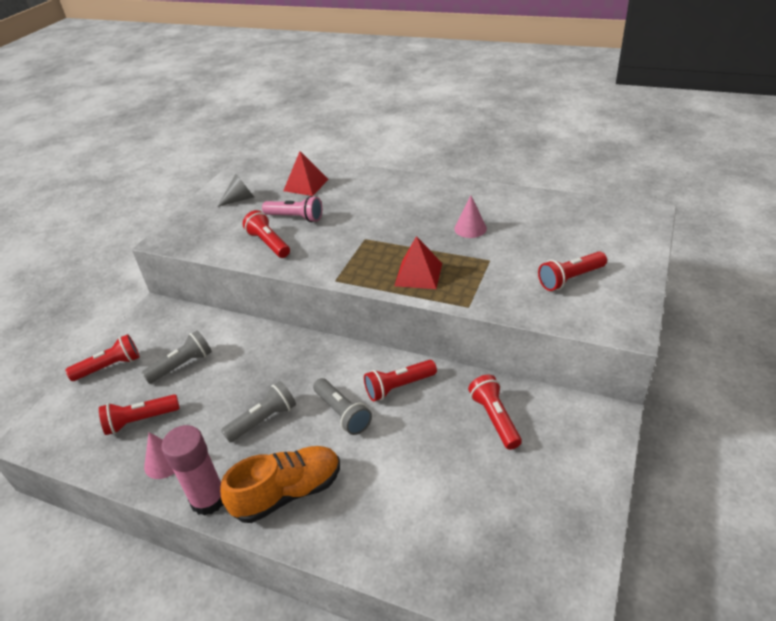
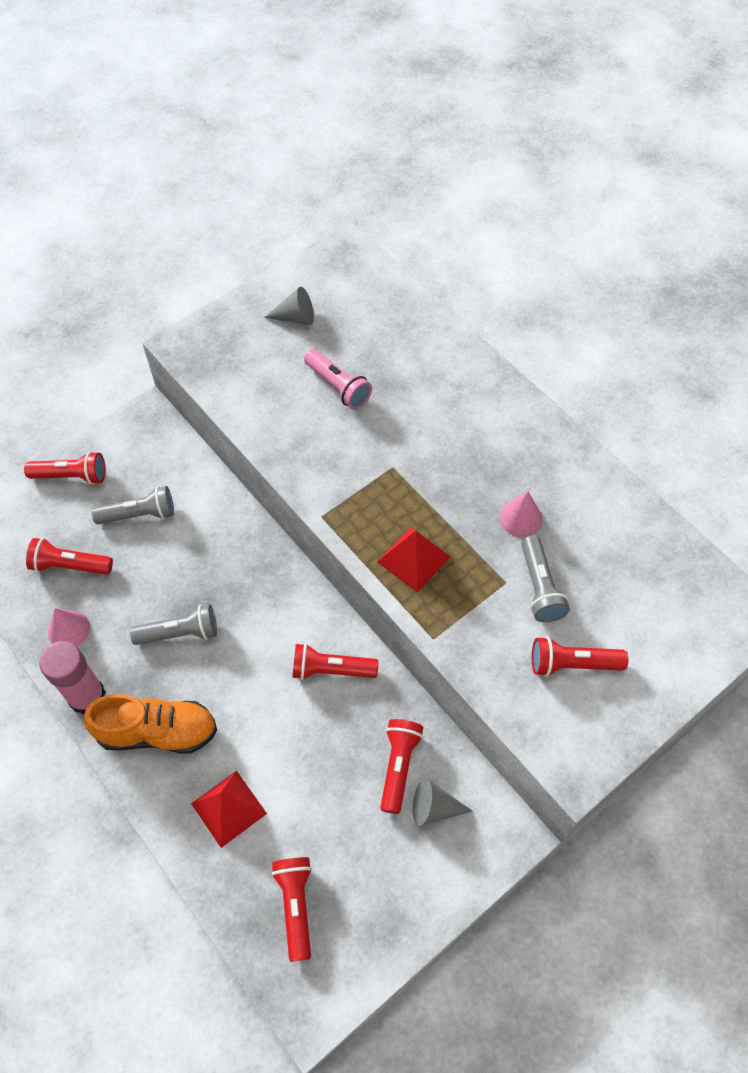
camera: 25 degrees right, 20 degrees up
(268, 243) = (285, 415): red flashlight -> red flashlight (295, 905)
(306, 185) = (383, 332): red pyramid -> red pyramid (228, 808)
(342, 413) = (257, 670): grey flashlight -> grey flashlight (540, 587)
(541, 430) = (434, 808): none -> grey cone

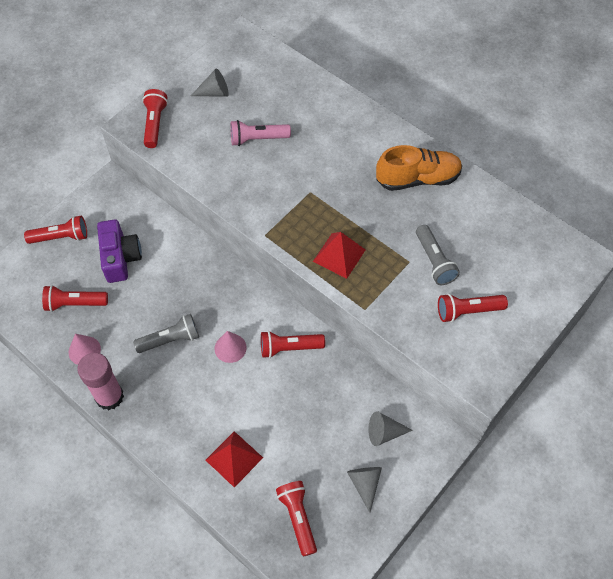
camera: 10 degrees left, 0 degrees up
(139, 514) = (120, 258): grey flashlight -> purple camera
(157, 732) = (169, 413): orange shoe -> orange shoe (417, 179)
(338, 386) = (257, 139): pink flashlight -> pink flashlight turned 135 degrees clockwise
(394, 875) = (365, 484): none -> grey cone
(398, 766) = (353, 408): red flashlight -> red flashlight (155, 124)
(521, 518) = (411, 215): pink cone -> pink cone (230, 348)

